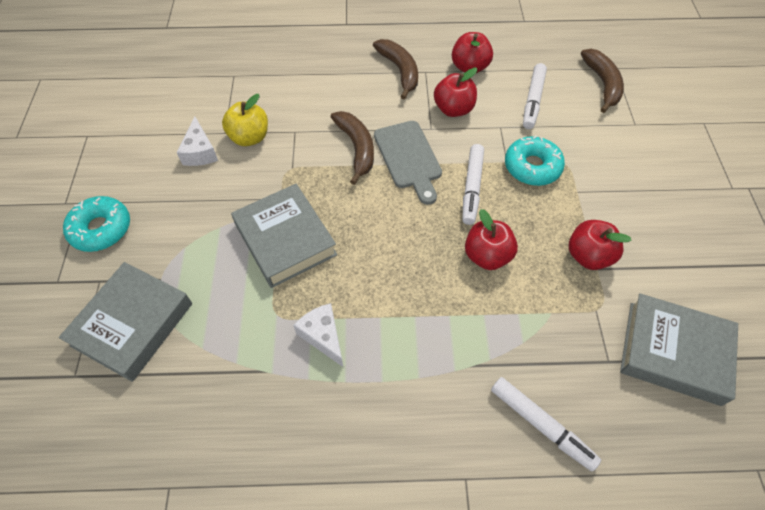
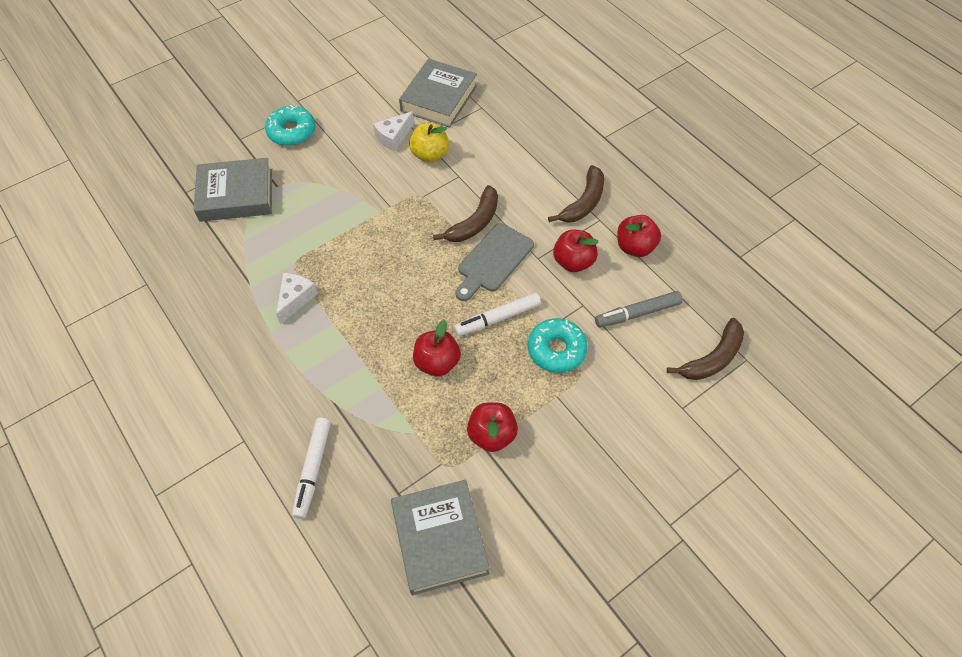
camera: 55 degrees right, 0 degrees up
(285, 239) = (357, 231): grey book -> grey book (439, 98)
(533, 100) = (638, 313): white marker -> grey marker

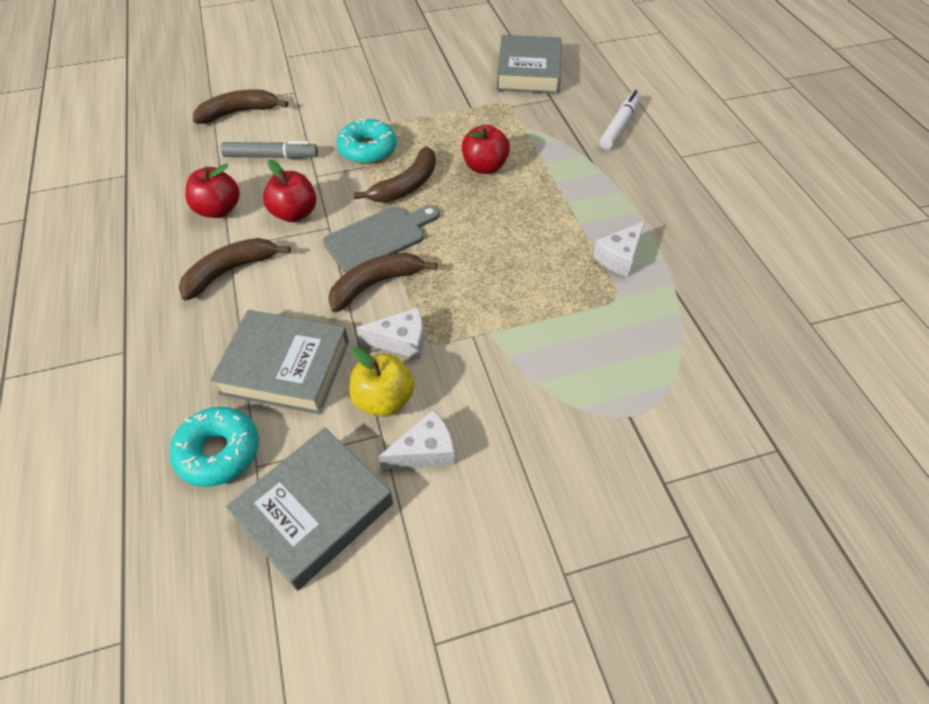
camera: 160 degrees left, 5 degrees down
(236, 195) = (694, 419): grey book -> grey book (285, 367)
(292, 132) = (594, 520): turquoise donut -> turquoise donut (218, 452)
(436, 190) = (401, 341): none -> white cheese
(492, 435) = (460, 112): red apple -> none
(498, 318) = (406, 185): white marker -> brown banana

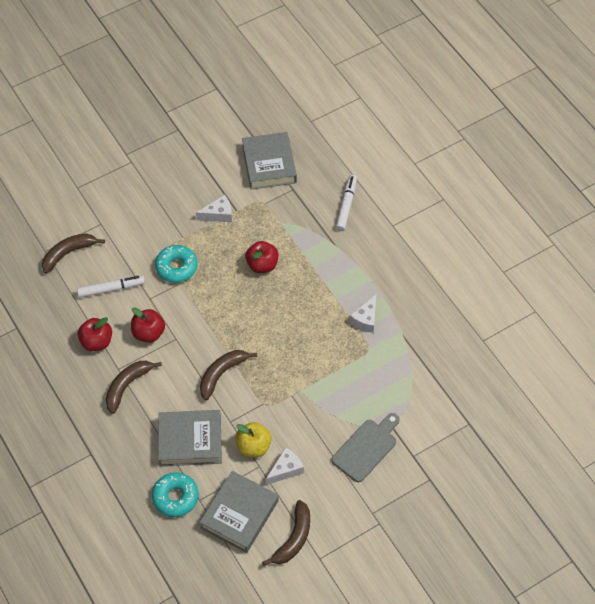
camera: 15 degrees left, 5 degrees up
(270, 156) = (111, 289): grey marker -> white marker
(379, 237) = (211, 339): grey cutting board -> grey cutting board (366, 448)
(401, 341) = (250, 408): white cheese -> white cheese (218, 214)
(406, 185) = (214, 293): brown banana -> brown banana (294, 538)

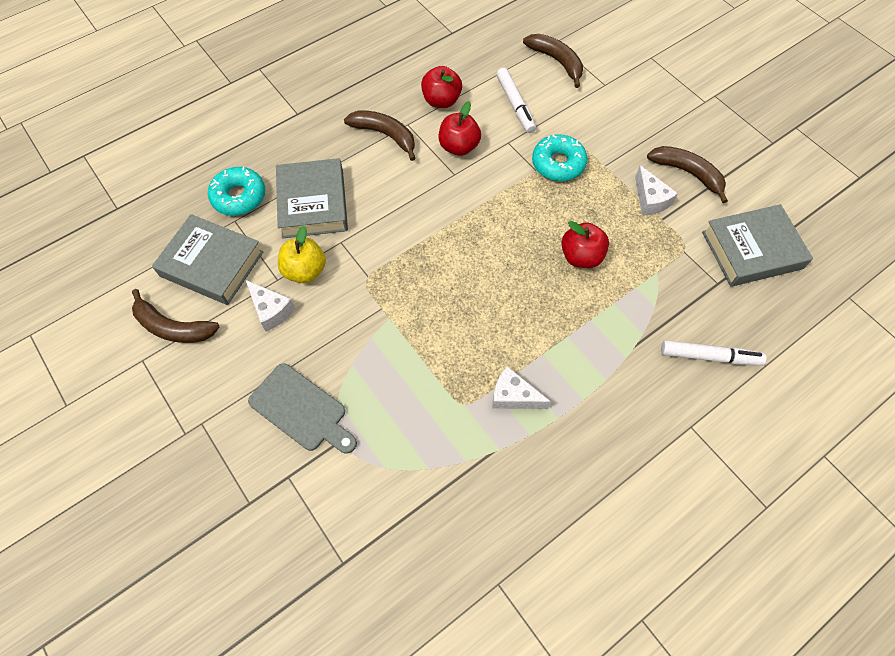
camera: 85 degrees right, 5 degrees up
(222, 374) = (408, 226): brown banana -> brown banana (687, 173)

